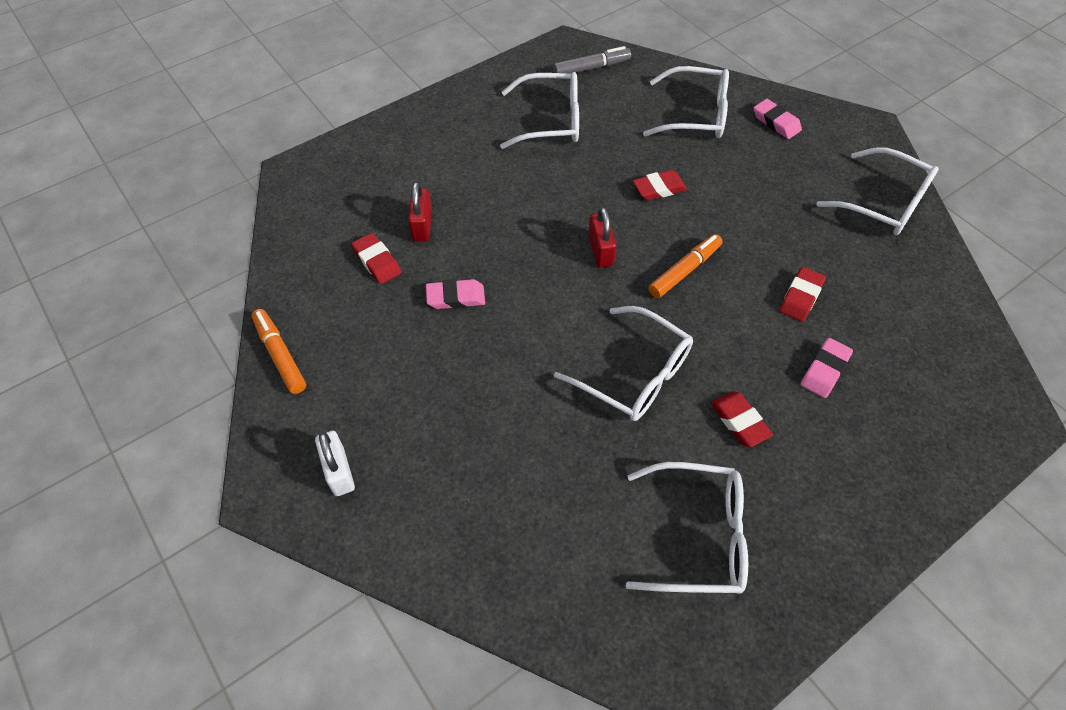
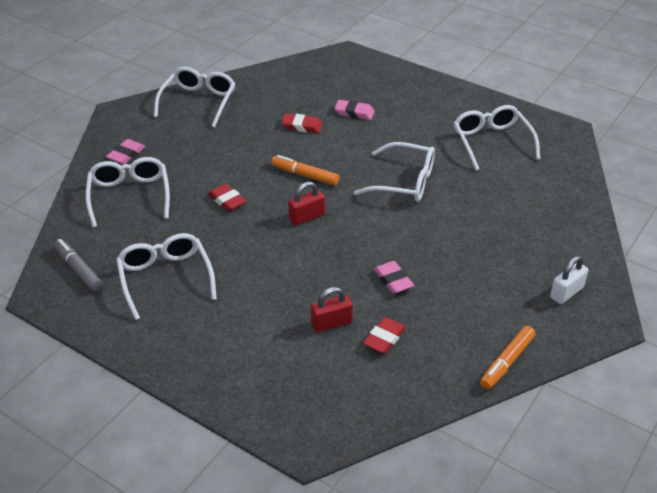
camera: 110 degrees left, 15 degrees down
(634, 374) = (404, 182): white glasses -> white glasses turned 90 degrees clockwise
(739, 421) = (410, 138): red eraser -> none

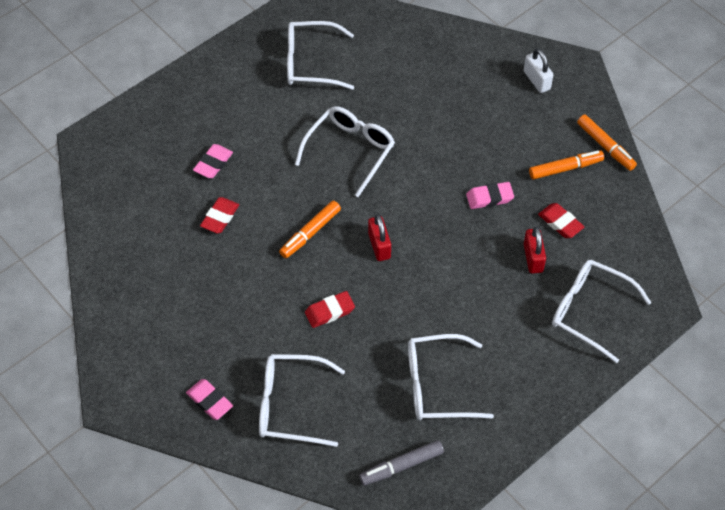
camera: 75 degrees left, 15 degrees up
(198, 102) = (128, 311): white glasses -> white glasses (590, 311)
(458, 332) = (565, 168): none -> orange marker

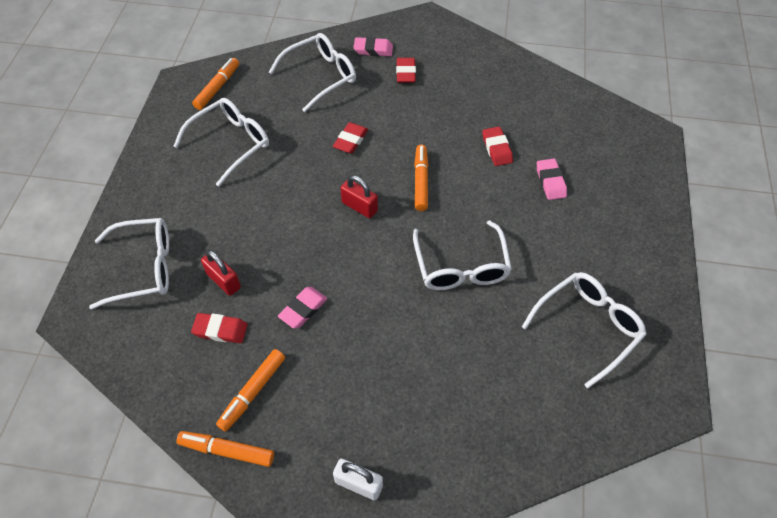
camera: 140 degrees right, 0 degrees up
(209, 349) = (406, 73): none -> red eraser
(401, 466) = (217, 88): grey marker -> orange marker

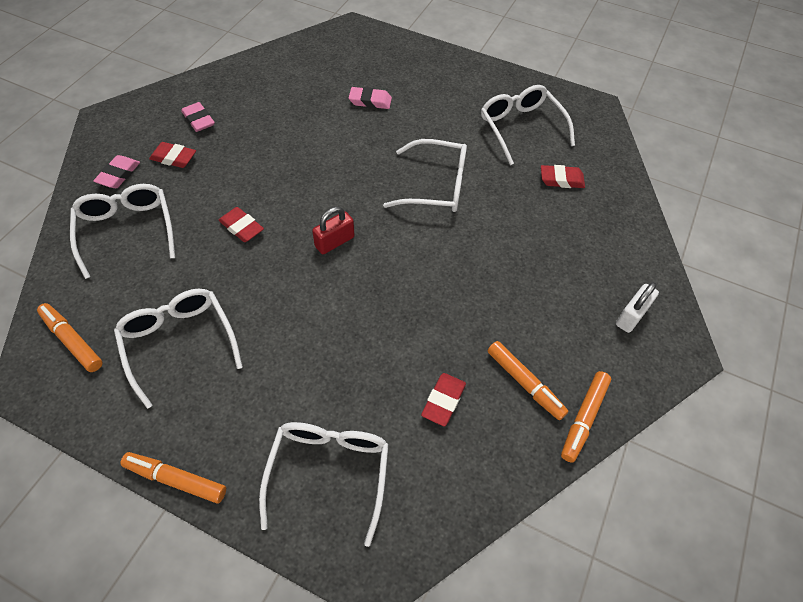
camera: 75 degrees left, 0 degrees up
(223, 281) = (380, 386): red padlock -> none
(303, 309) = (442, 318): pink eraser -> pink eraser (199, 120)
(421, 181) = (326, 186): orange marker -> orange marker (176, 480)
(496, 149) = (315, 122): red eraser -> red eraser (561, 180)

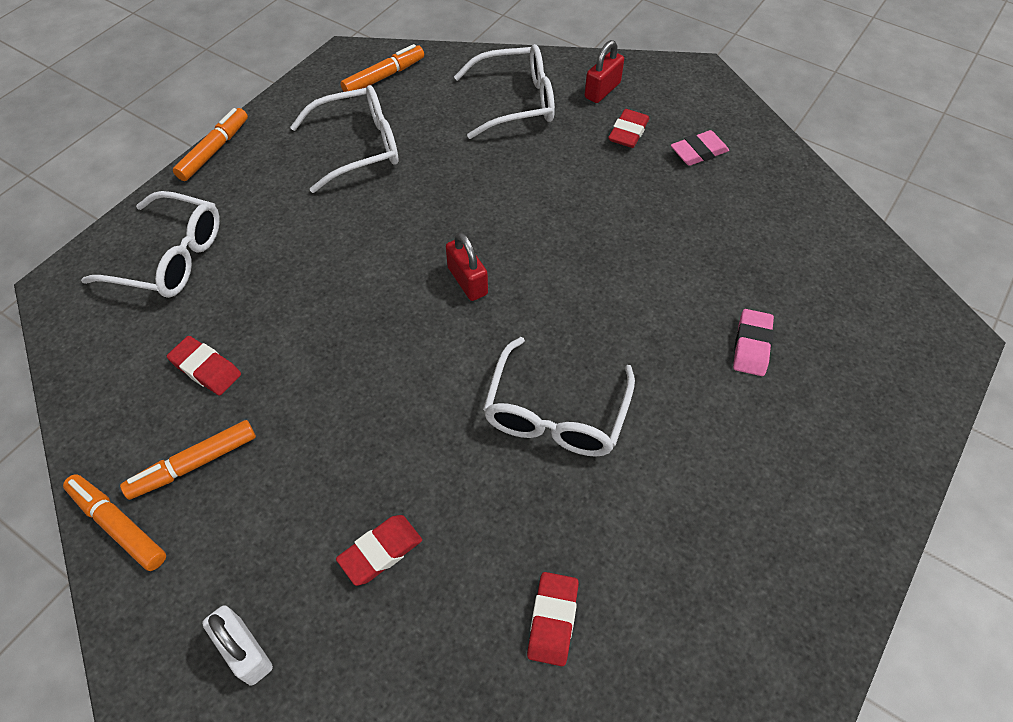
camera: 100 degrees right, 0 degrees up
(119, 175) = (602, 90): pink eraser -> red padlock
(241, 227) = (506, 193): red eraser -> red eraser (380, 552)
(521, 128) = (692, 578): white glasses -> none

